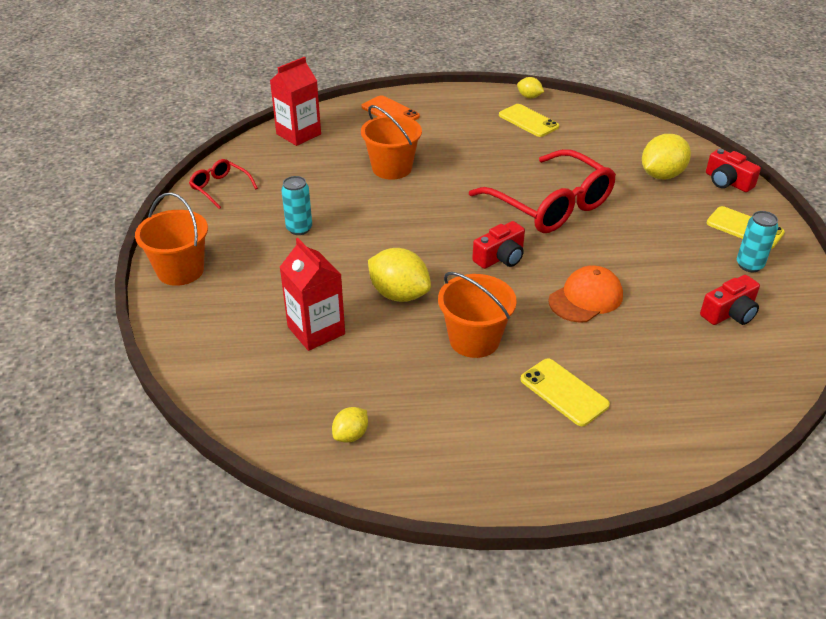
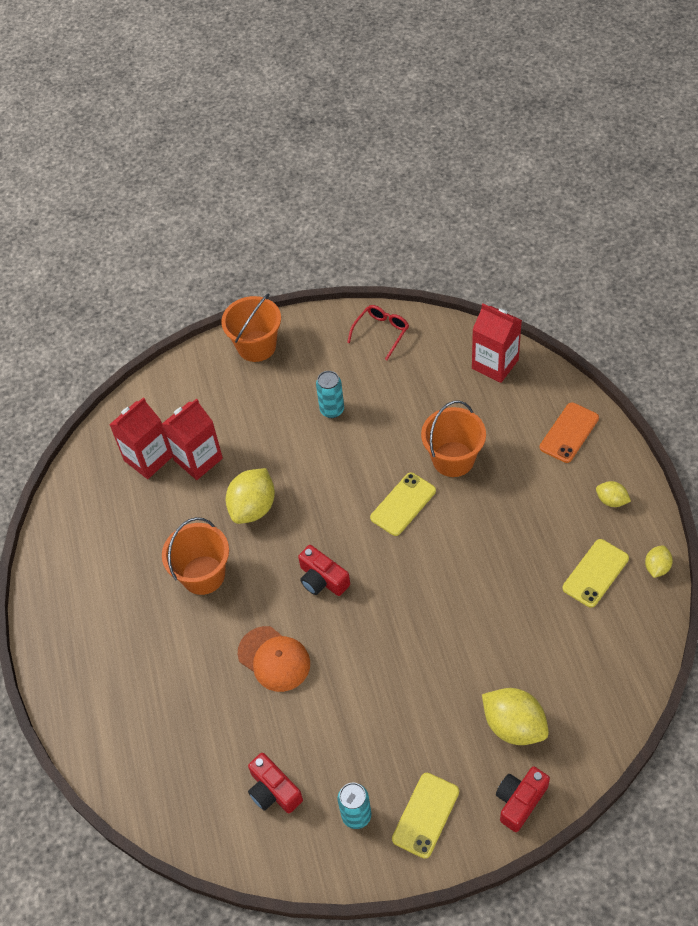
camera: 85 degrees right, 15 degrees up
(295, 373) = (148, 458): none -> red carton
(351, 435) = (89, 510): yellow lemon -> yellow lemon (611, 500)
(550, 205) = (422, 614): red glasses -> none
(564, 392) = (149, 650): yellow phone -> yellow phone (403, 504)

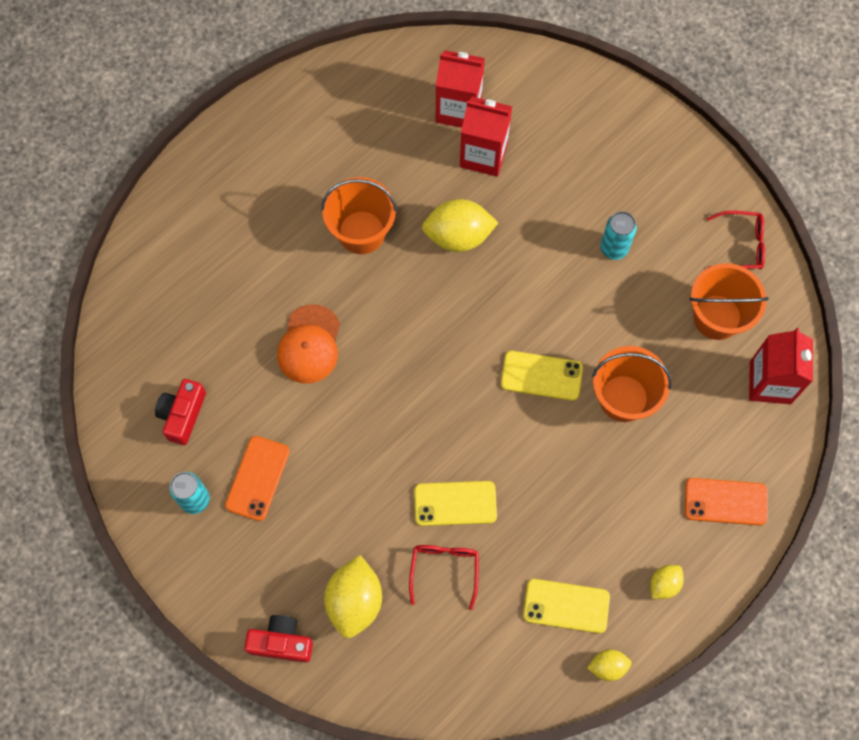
camera: 55 degrees right, 15 degrees up
(256, 346) = (649, 132): orange bucket -> orange bucket (717, 317)
(322, 579) = (415, 343): red camera -> none
(366, 754) = (257, 478): none -> orange phone
(425, 815) = (225, 562): yellow phone -> yellow phone (455, 503)
(522, 646) = (444, 570): none -> red glasses
(611, 500) = (664, 584): yellow lemon -> yellow lemon turned 45 degrees clockwise

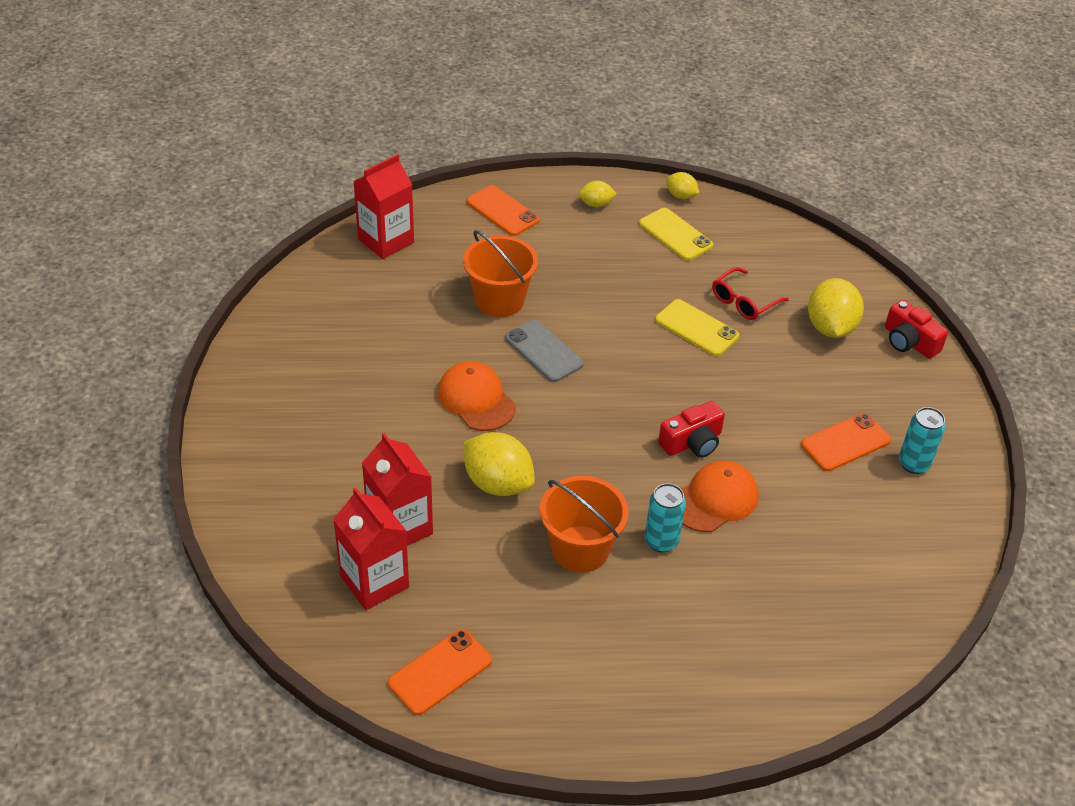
camera: 140 degrees left, 25 degrees down
(182, 415) = (878, 528): red camera -> red camera (692, 442)
(354, 601) = (830, 327): yellow lemon -> yellow lemon turned 45 degrees counterclockwise
(364, 89) = (440, 672): none -> orange phone
(541, 290) = (476, 399): none -> orange cap
(541, 376) = (544, 351): yellow phone -> grey phone
(614, 248) = (383, 384): turquoise can -> turquoise can (661, 541)
(717, 317) = (368, 295): orange bucket -> none
(741, 245) = (288, 319): red glasses -> none

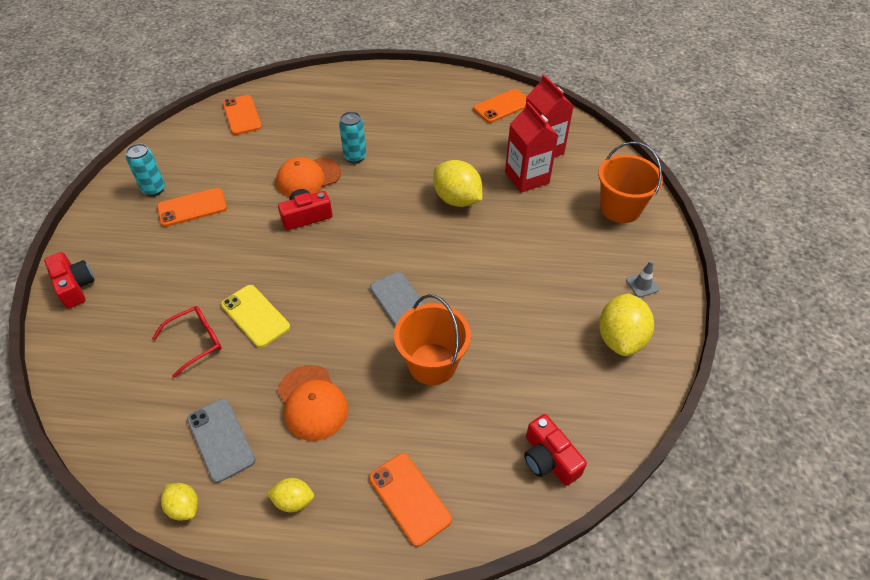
camera: 170 degrees left, 5 degrees up
(265, 391) = (642, 285): none -> grey traffic cone
(386, 241) = (549, 459): red carton -> red camera
(476, 399) = (466, 263): orange cap -> orange cap (312, 402)
(580, 549) = (409, 157): orange bucket -> orange bucket (620, 208)
(675, 235) = (221, 439): yellow phone -> grey phone
(830, 327) = (134, 306): yellow lemon -> yellow lemon (620, 338)
(875, 607) = (242, 115): none -> orange phone

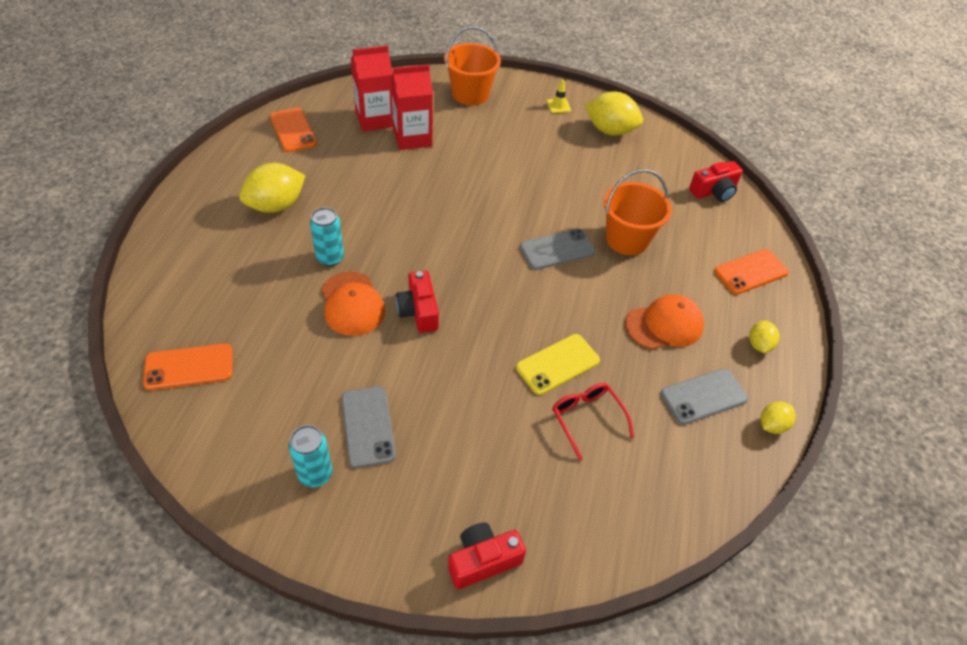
camera: 85 degrees left, 0 degrees up
(192, 207) = (368, 426): orange phone -> grey phone
(457, 199) = (428, 189): yellow lemon -> yellow lemon (276, 205)
(642, 285) = (558, 106): grey traffic cone -> yellow traffic cone

